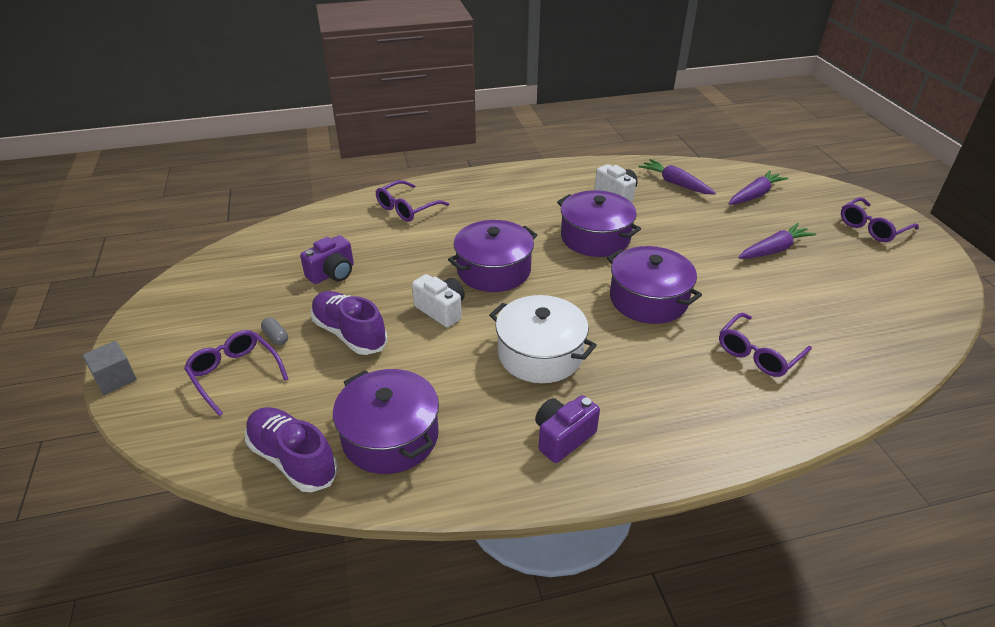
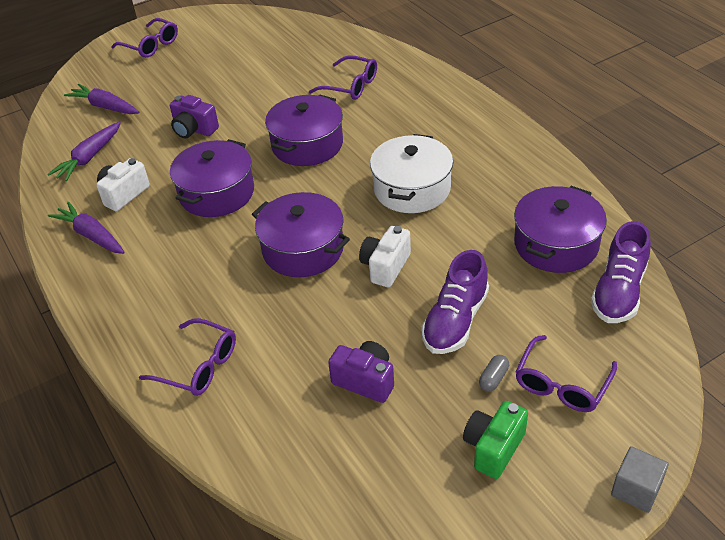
camera: 105 degrees left, 5 degrees up
(221, 318) = (493, 448): none -> green camera
(563, 437) = (494, 157): purple camera -> purple camera (194, 130)
(774, 250) = (203, 89): purple carrot -> purple carrot (91, 235)

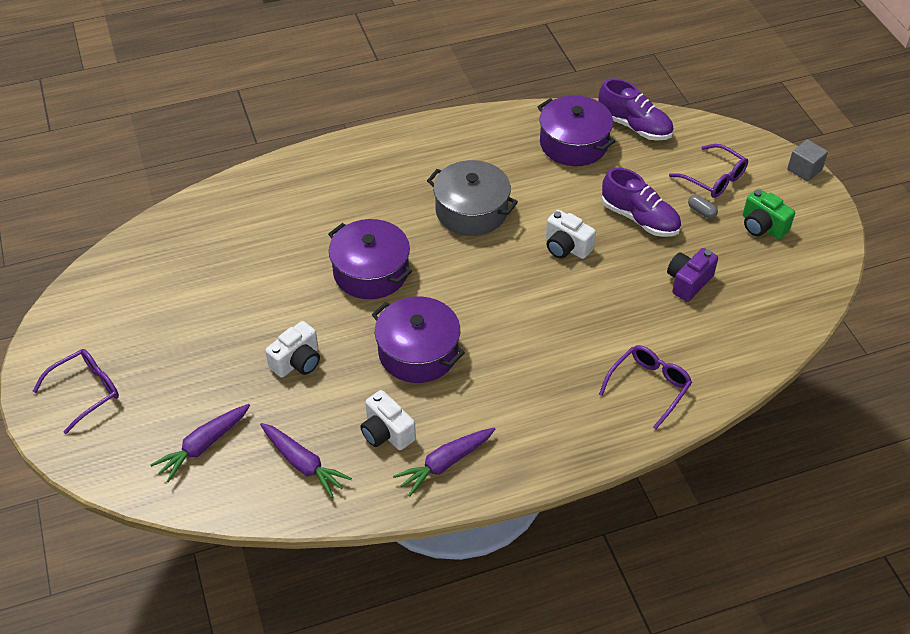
camera: 80 degrees left, 5 degrees up
(194, 130) = (297, 362): purple camera -> white camera
(303, 249) = (525, 297): purple pot -> none
(351, 86) = (285, 223): purple glasses -> none
(412, 189) = (471, 211): white pot -> grey pot

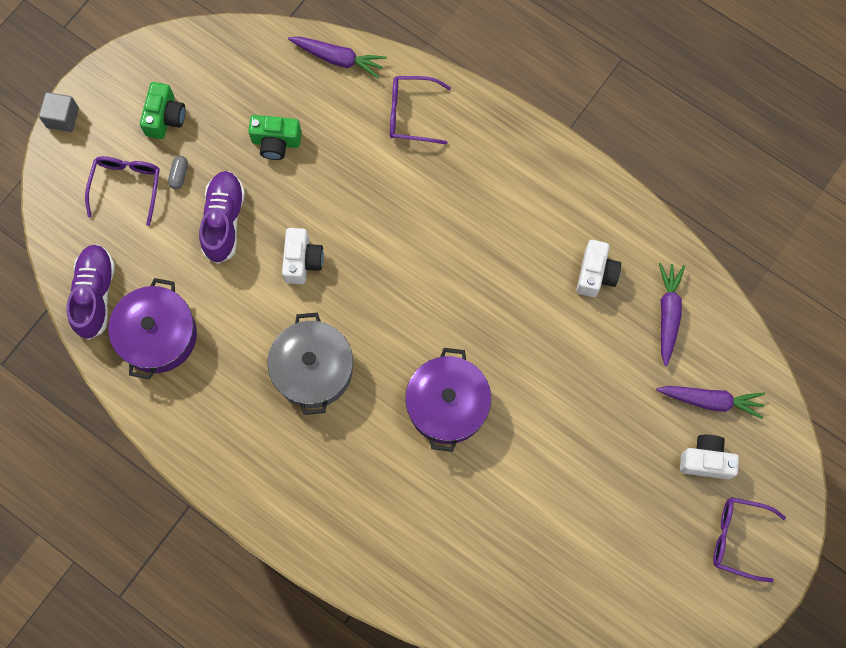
camera: 125 degrees left, 25 degrees up
(297, 362) = (583, 392): white camera -> white camera (706, 460)
(418, 352) = (503, 304): purple pot -> none
(445, 463) = (590, 214): purple carrot -> purple carrot (338, 59)
(688, 282) = (276, 142): purple camera -> green camera

